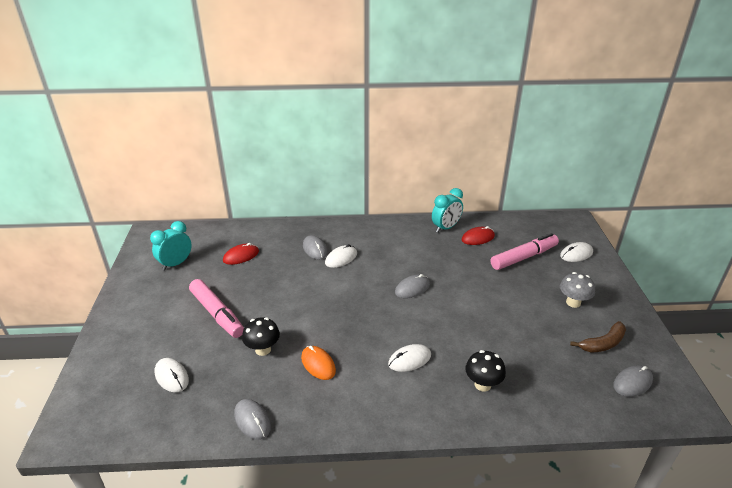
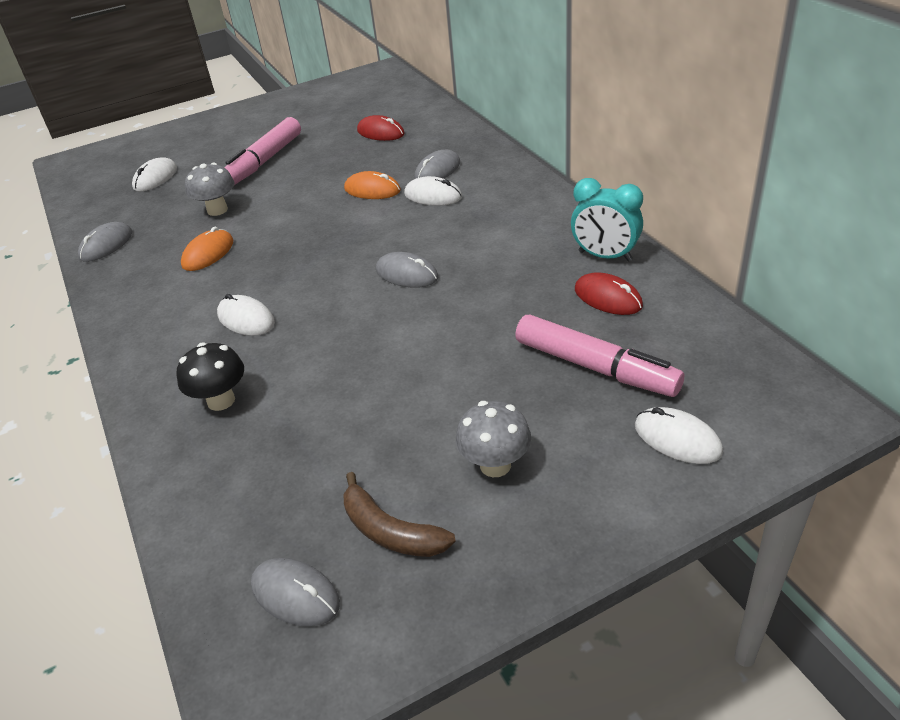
camera: 70 degrees right, 5 degrees up
(176, 264) = (336, 106): turquoise clock -> none
(263, 349) = (217, 210): black mushroom -> grey mushroom
(310, 277) = (372, 190): none -> orange mouse

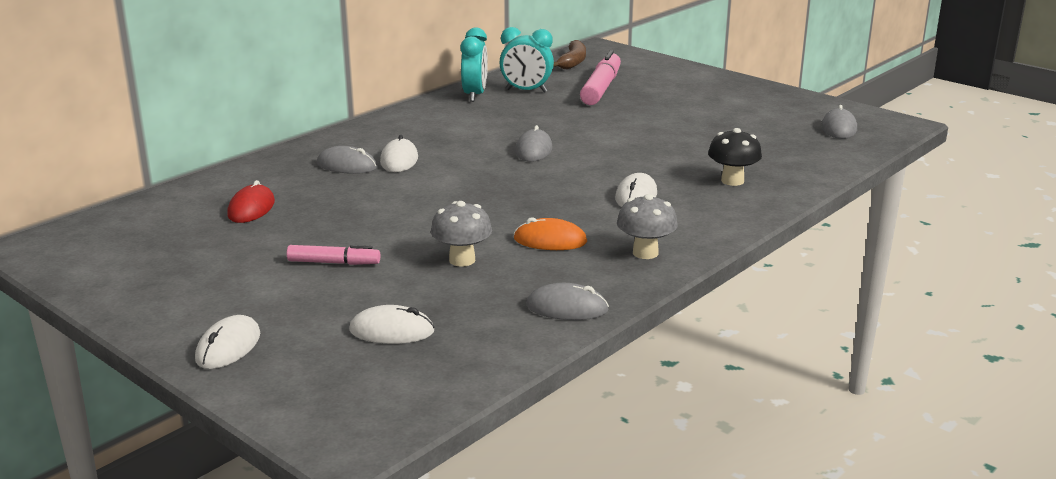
camera: 115 degrees left, 15 degrees down
(264, 161) = (334, 263): pink marker -> pink marker, size x0.58
(372, 190) = (394, 188): orange mouse -> none
(390, 531) = (776, 116): brown banana -> brown banana (572, 62)
(495, 465) = (704, 101): grey mushroom -> grey mushroom (645, 253)
(608, 298) = (526, 91): red mouse -> turquoise clock
(677, 439) = (645, 69): white mouse -> white mouse (228, 347)

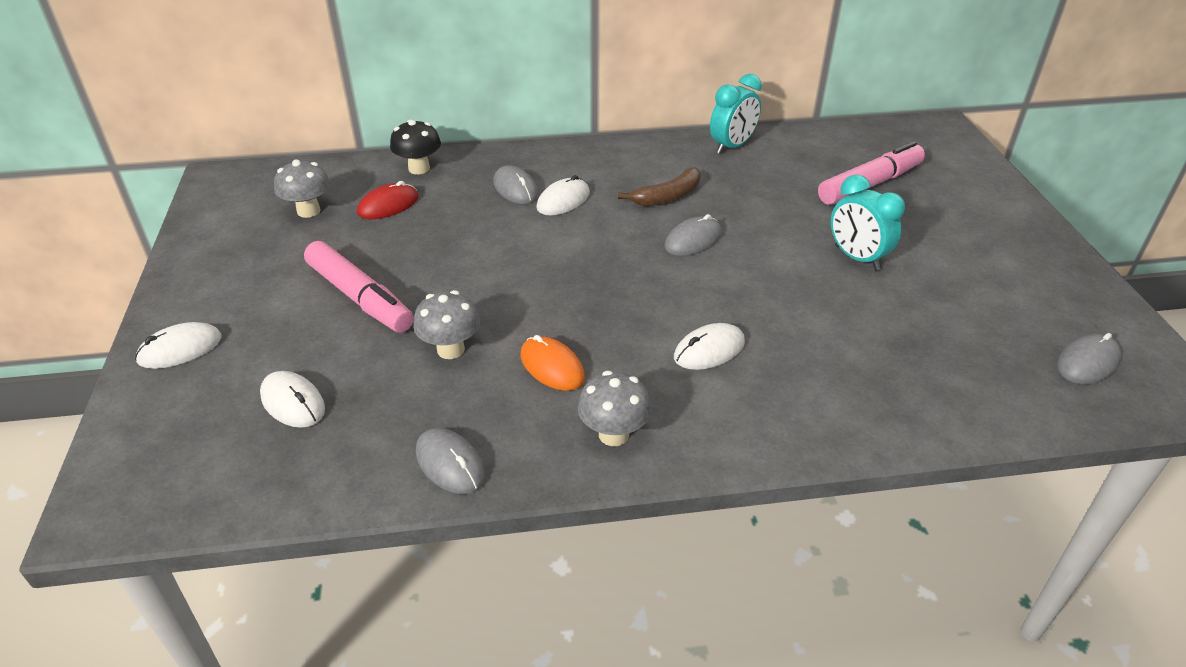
camera: 40 degrees right, 15 degrees up
(179, 235) = (308, 211): none -> grey mushroom
(334, 263) = (360, 297): pink marker -> pink marker, size x1.74
(526, 91) = (788, 159): turquoise clock -> turquoise clock (856, 258)
(572, 62) = (886, 137): brown banana -> brown banana (667, 196)
(732, 181) = (840, 381): black mushroom -> black mushroom (419, 168)

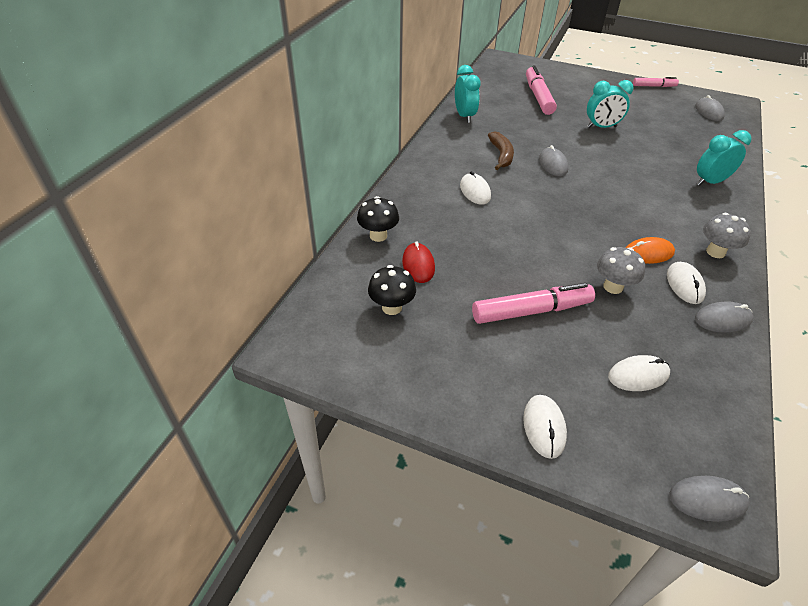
camera: 60 degrees left, 5 degrees up
(308, 211) = (392, 307): grey mushroom -> black mushroom
(515, 188) = (444, 204): grey mouse -> grey mouse (707, 500)
(709, 350) = (657, 197): white mouse -> white mouse (684, 284)
(821, 400) = (710, 182): none -> turquoise clock
(1089, 282) = (654, 86): none -> pink marker

